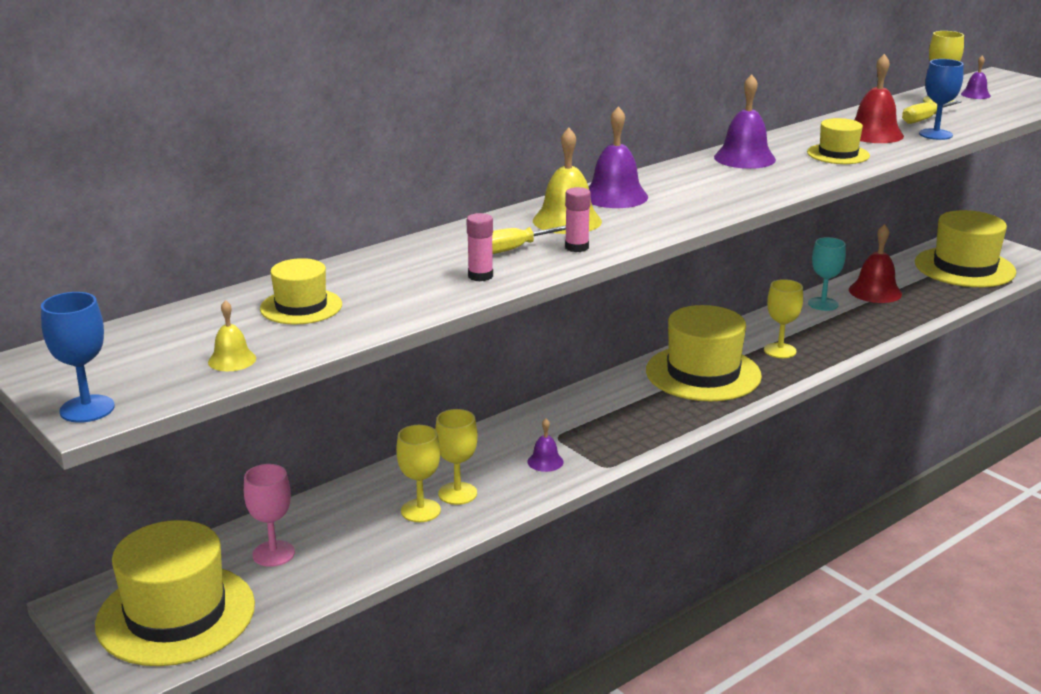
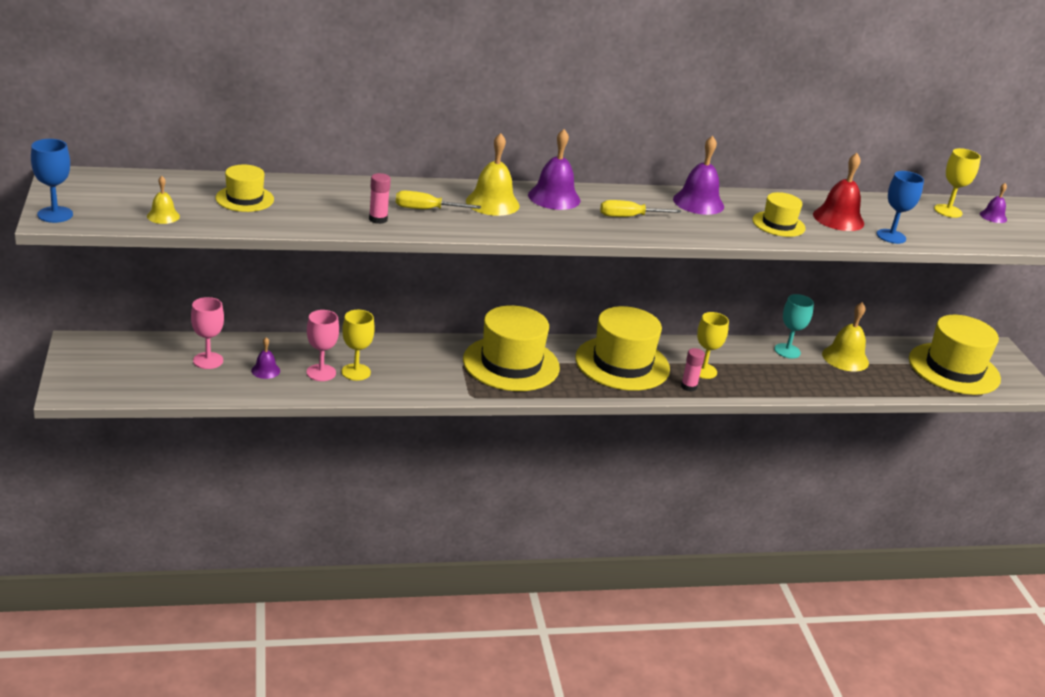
camera: 25 degrees right, 5 degrees up
(176, 614) = (119, 371): yellow hat -> yellow hat (511, 364)
(420, 511) = (321, 373): yellow goblet -> pink goblet
(545, 461) = (436, 376): purple bell -> purple bell (265, 370)
(576, 247) = (469, 223): pink glue stick -> pink glue stick (688, 386)
(875, 292) = (845, 358): red bell -> yellow bell
(924, 119) = (905, 221): yellow screwdriver -> yellow screwdriver (628, 217)

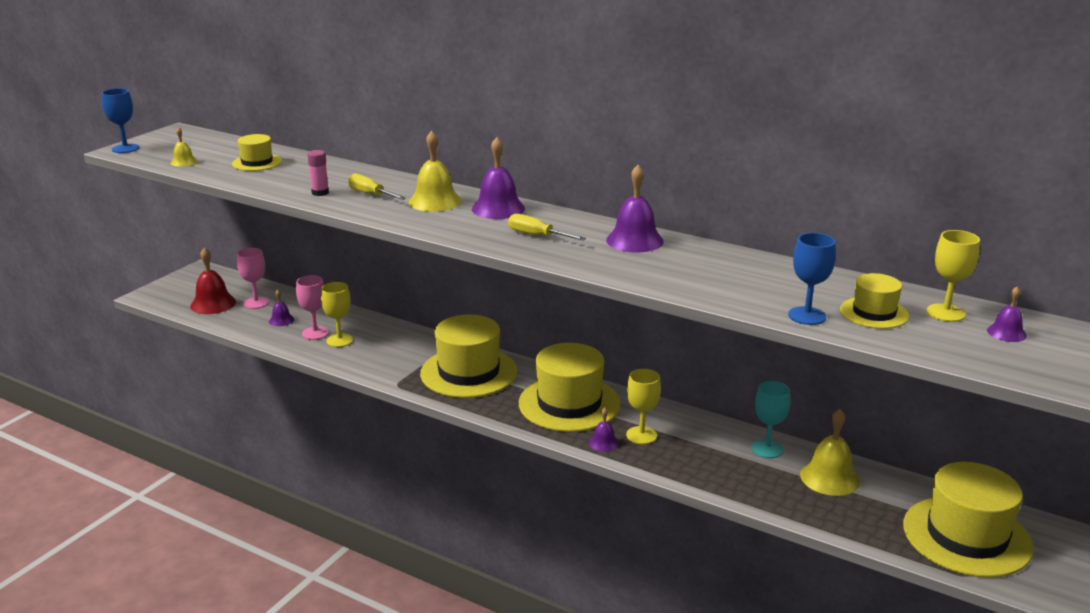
camera: 45 degrees right, 5 degrees down
(688, 386) = (603, 443): pink glue stick -> purple bell
(778, 224) = (686, 275): yellow hat -> yellow hat (874, 313)
(838, 219) = (772, 287): red bell -> red bell (213, 304)

